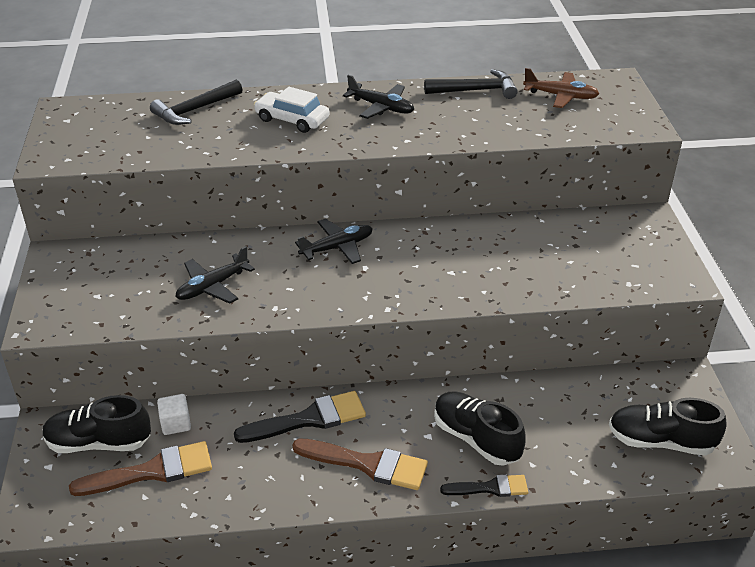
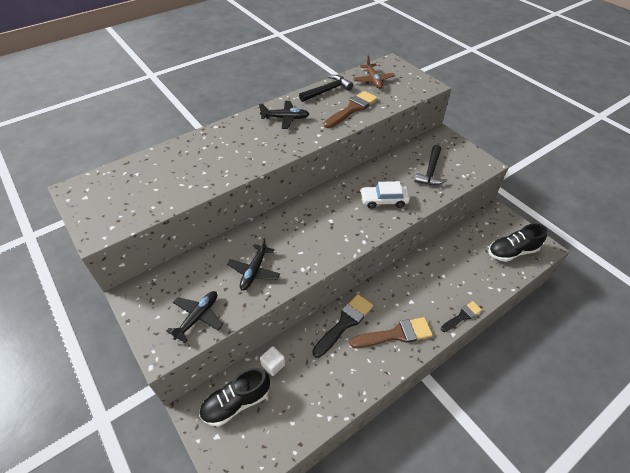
camera: 30 degrees left, 10 degrees up
(152, 471) = (284, 404): brown brush -> brown brush (352, 109)
(195, 110) = (171, 158): black hammer -> black hammer (430, 171)
(292, 119) = (240, 144): white car -> white car (384, 200)
(337, 247) = (305, 214): black plane -> black plane (198, 317)
(476, 439) = (434, 291): black shoe -> none
(561, 96) = (373, 80): brown plane -> brown plane turned 90 degrees clockwise

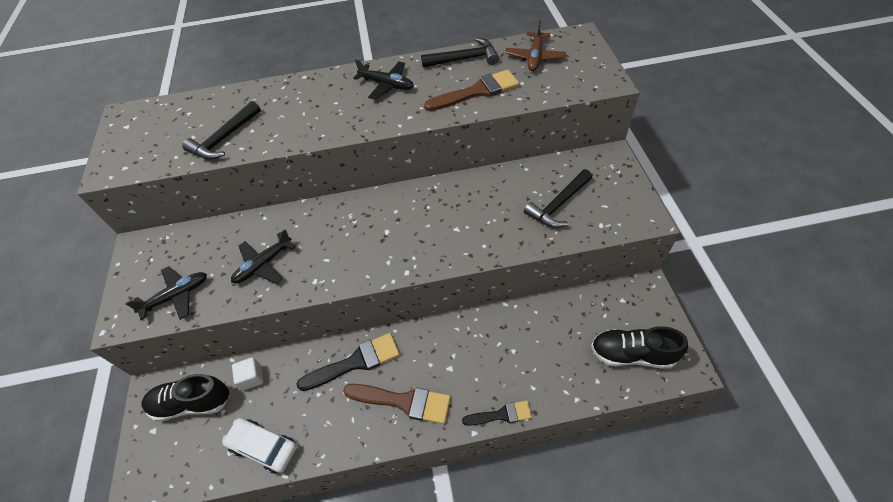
camera: 30 degrees right, 5 degrees up
(185, 183) = (224, 138): none -> black hammer
(384, 200) = (468, 226): white car -> white car (263, 447)

